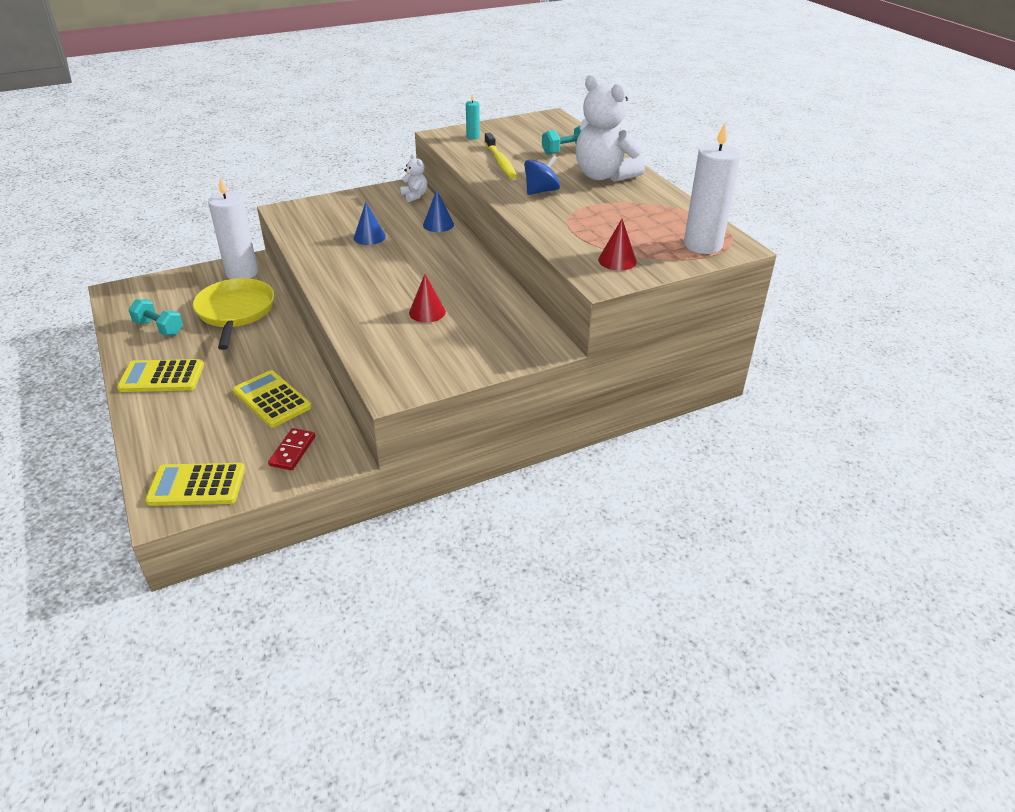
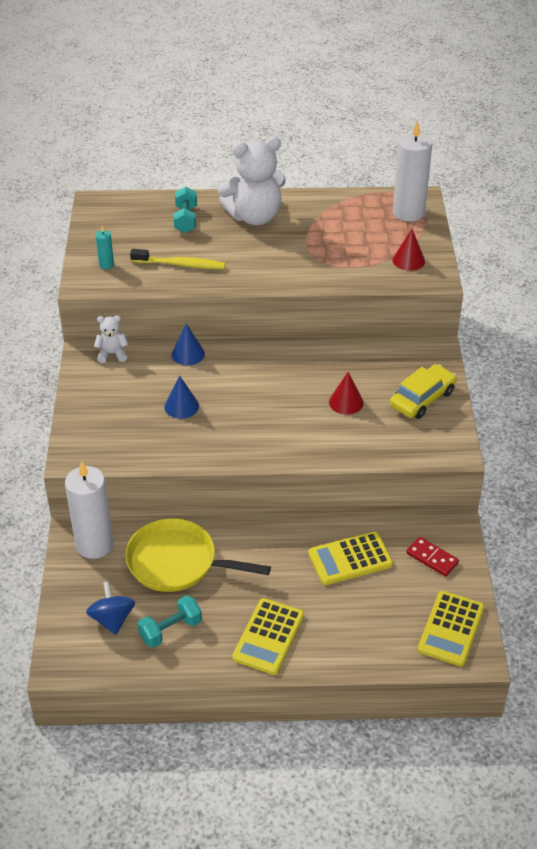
camera: 65 degrees left, 5 degrees up
(463, 354) = (422, 399): none -> yellow car
(541, 191) = (261, 260): blue spinning top -> blue spinning top (112, 619)

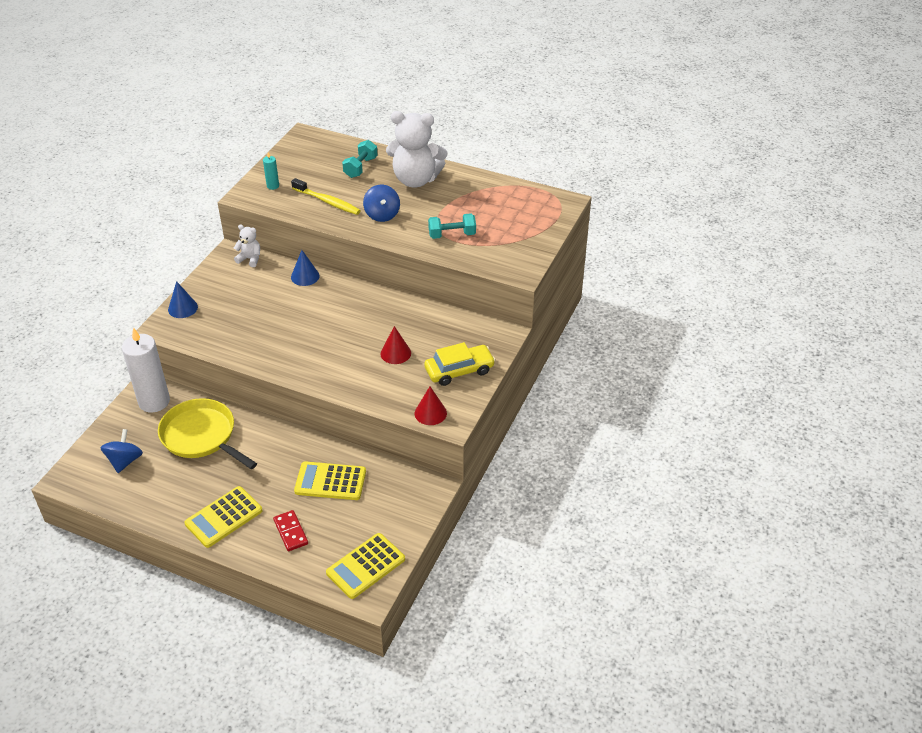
camera: 25 degrees right, 0 degrees up
(170, 630) = (158, 485): turquoise dumbbell -> turquoise dumbbell (452, 235)
(181, 406) = (268, 315): blue cone -> blue cone (182, 308)
(250, 262) = (382, 215): none -> blue spinning top
(408, 212) = (544, 211): white candle -> none
(408, 260) = (511, 250): red cone -> red cone (430, 413)
(432, 558) = (395, 505): red domino -> red domino (291, 532)

